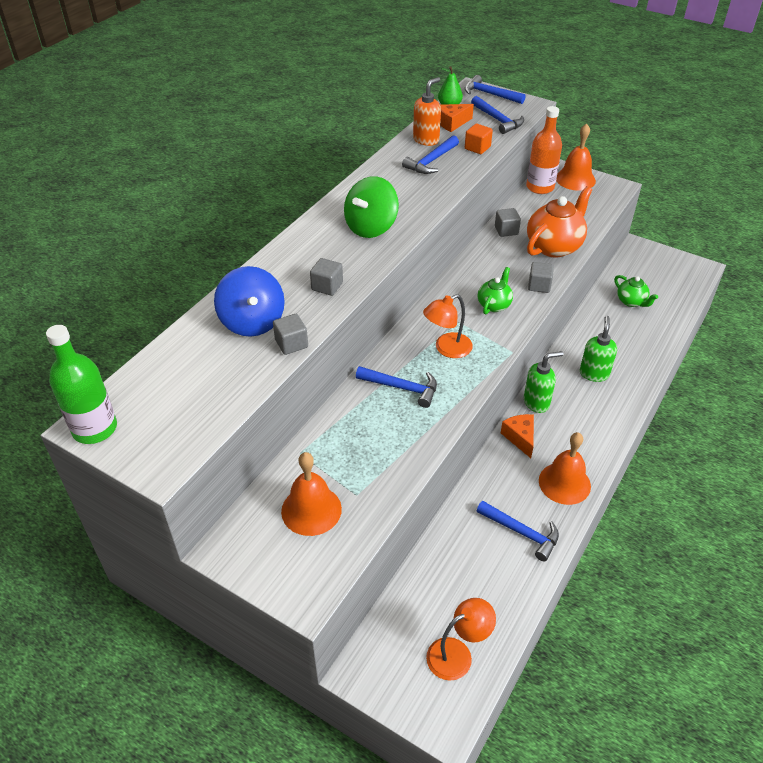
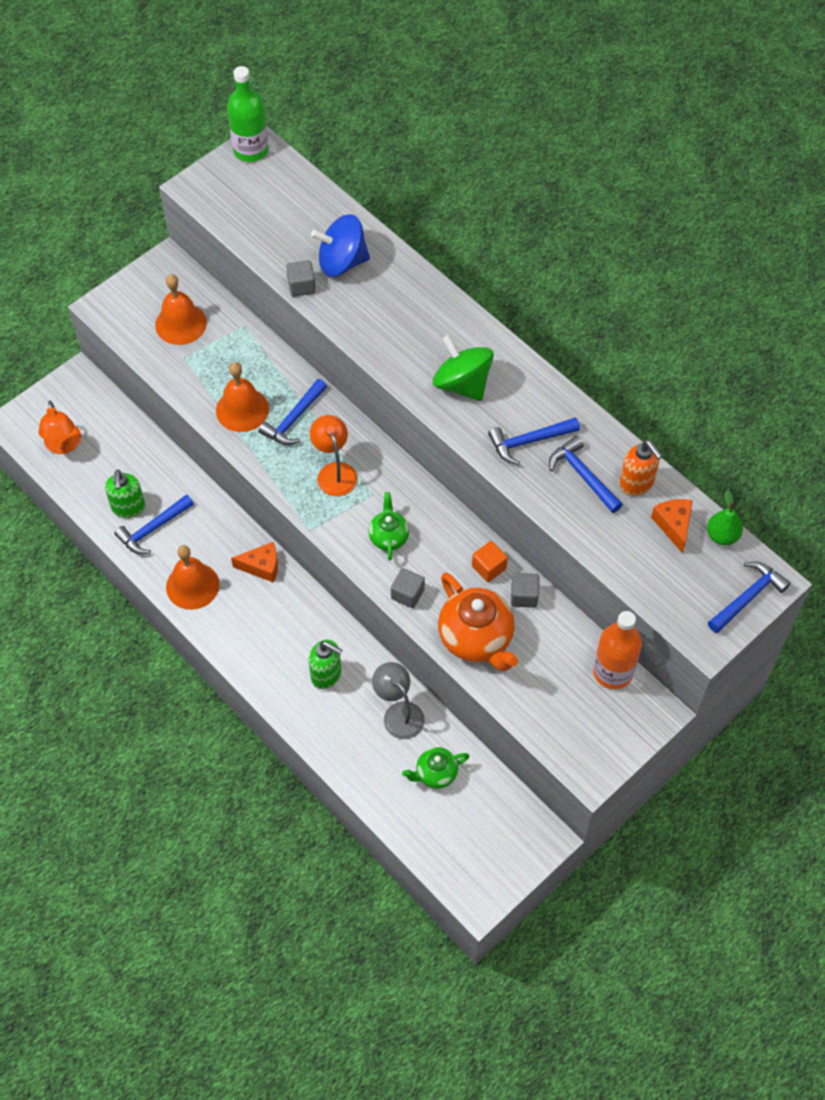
camera: 105 degrees right, 15 degrees up
(327, 286) = (374, 326): grey cube -> none
(477, 148) = (602, 535): orange cube -> orange cube (489, 567)
(494, 305) = (388, 537): green teapot -> green teapot turned 135 degrees counterclockwise
(497, 120) = (670, 583): blue hammer -> blue hammer (529, 441)
(537, 402) = (303, 600): green soap dispenser -> green soap dispenser (128, 508)
(575, 179) = (622, 725): orange bell -> orange bell (242, 409)
(599, 328) = (399, 713): none -> grey lamp

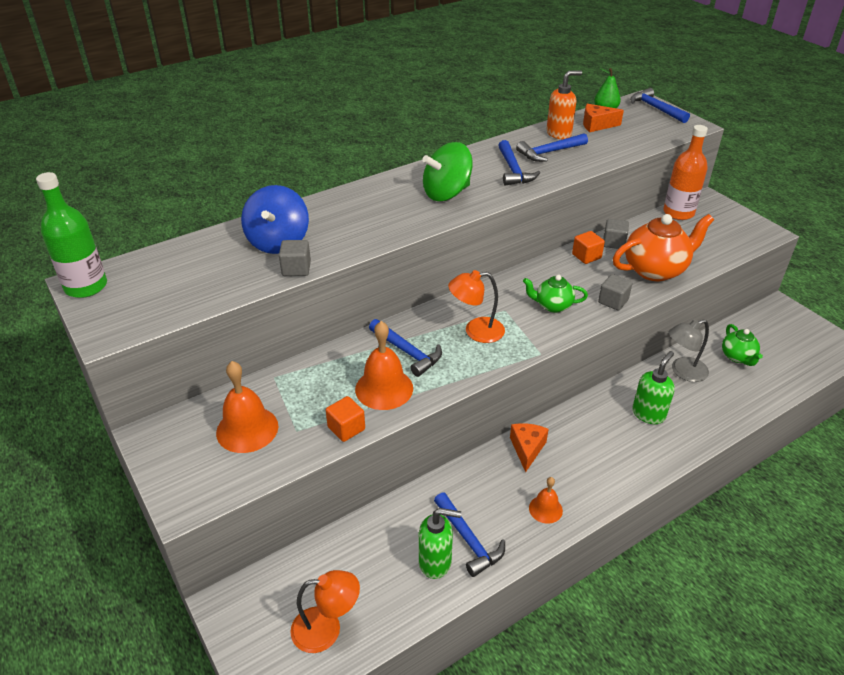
camera: 80 degrees left, 20 degrees down
(190, 391) = (346, 428): none -> orange cube
(192, 585) = (545, 509): orange bell -> orange bell, size x0.57

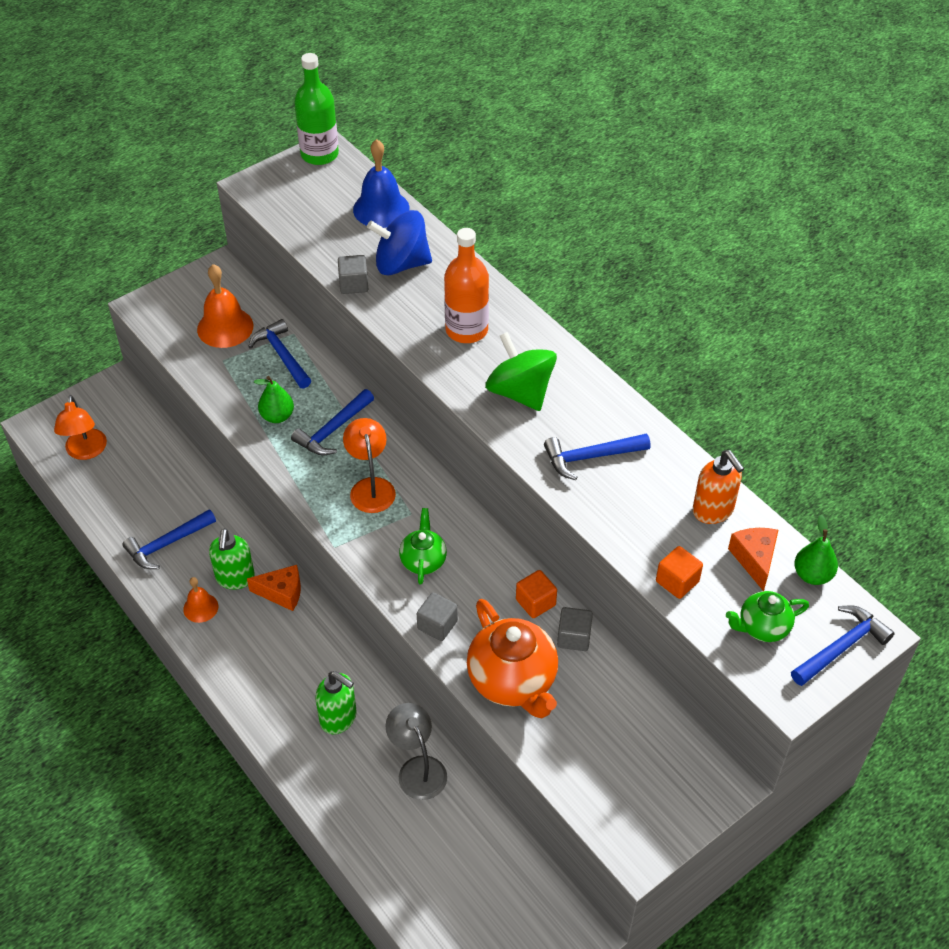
camera: 85 degrees right, 10 degrees up
(195, 251) = (381, 209): none -> blue bell
(346, 428) = (224, 394): orange cube -> orange cube (677, 581)
(384, 388) = (277, 416): orange bell -> green pear
(435, 562) = (144, 520): green soap dispenser -> green soap dispenser (235, 578)
(549, 152) = (650, 497): blue hammer -> blue hammer (282, 355)
(678, 213) = (673, 732): orange bottle -> orange bottle (466, 330)
(737, 357) = (453, 844): green teapot -> green teapot (762, 627)

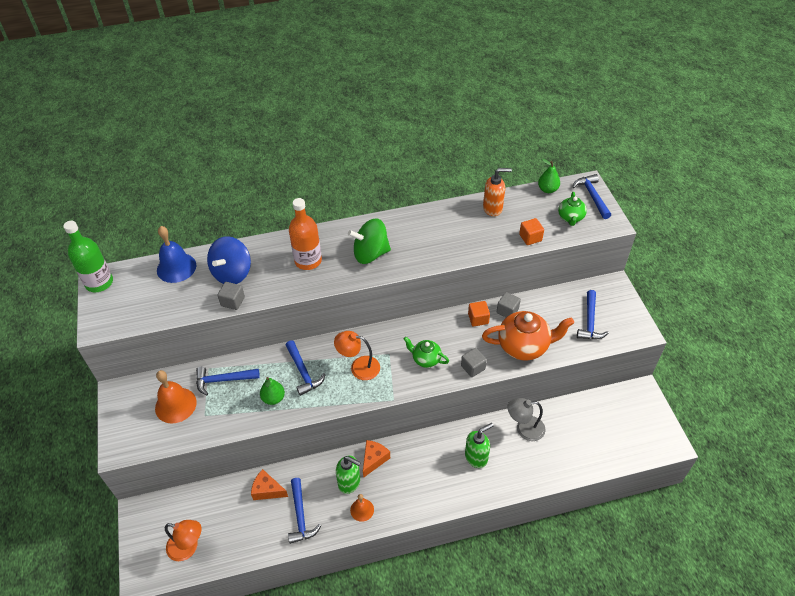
camera: 65 degrees left, 0 degrees up
(590, 457) = (433, 241): blue hammer -> blue hammer (590, 321)
(754, 559) = (529, 205): orange cheese -> orange cheese (267, 490)

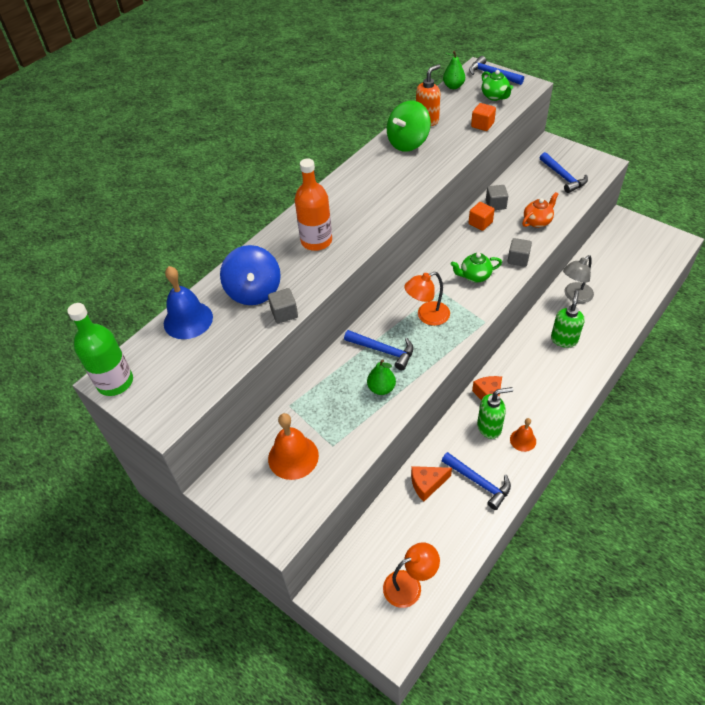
camera: 35 degrees left, 0 degrees up
(223, 380) = (316, 405): blue hammer -> none
(370, 254) = (366, 205): green spinning top -> green spinning top (408, 143)
(524, 346) = (537, 221): orange teapot -> orange teapot, size x0.56

